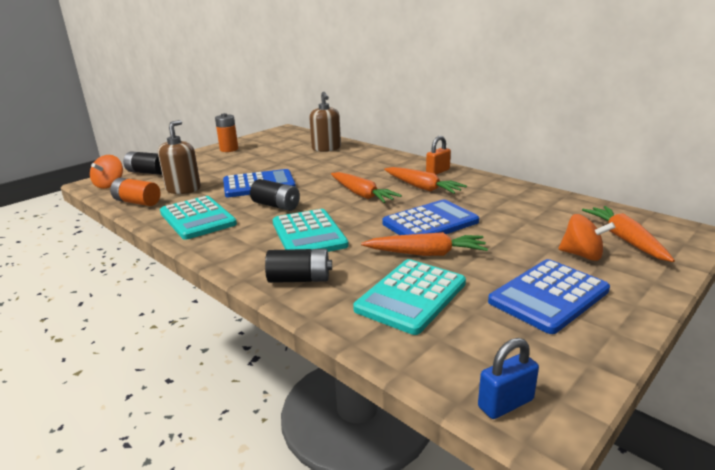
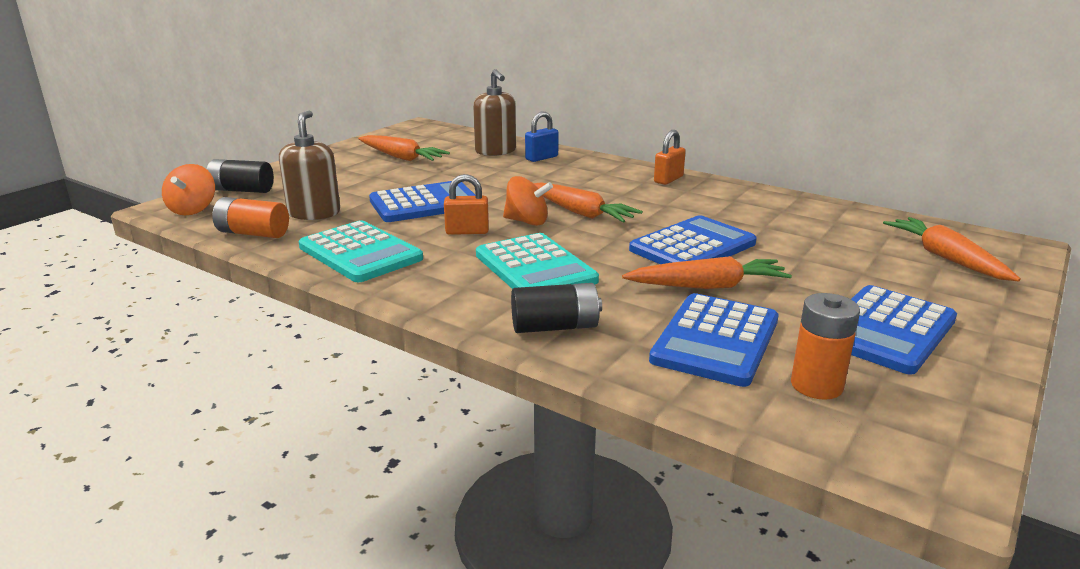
camera: 10 degrees left, 0 degrees up
(229, 149) = (350, 154): orange battery -> orange battery (816, 385)
(276, 206) = (467, 231): black battery -> orange padlock
(411, 296) = (715, 340): turquoise calculator -> blue calculator
(422, 187) = (658, 201): orange carrot -> orange carrot (401, 157)
(505, 403) = (895, 458): blue padlock -> blue padlock (541, 158)
(582, 255) = (903, 279): orange spinning top -> orange spinning top (527, 221)

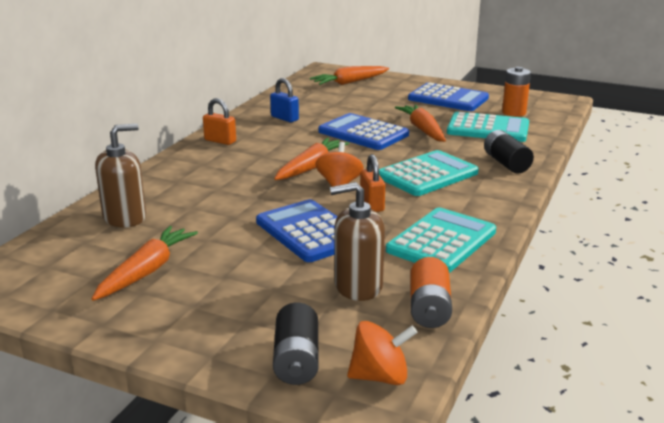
camera: 100 degrees left, 0 degrees up
(541, 158) = (154, 192): blue padlock -> blue padlock (284, 118)
(715, 340) = (488, 129): blue calculator -> turquoise calculator

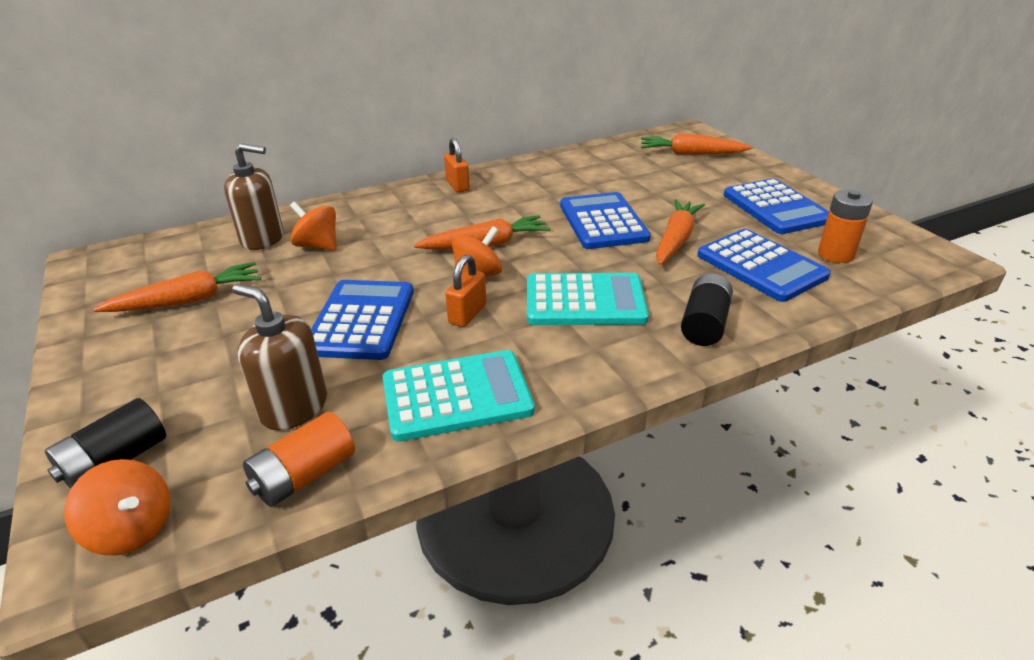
camera: 40 degrees right, 10 degrees up
(184, 206) = (318, 246): none -> orange spinning top
(284, 118) = (554, 178): blue padlock -> none
(488, 129) = (761, 266): turquoise calculator -> blue calculator

